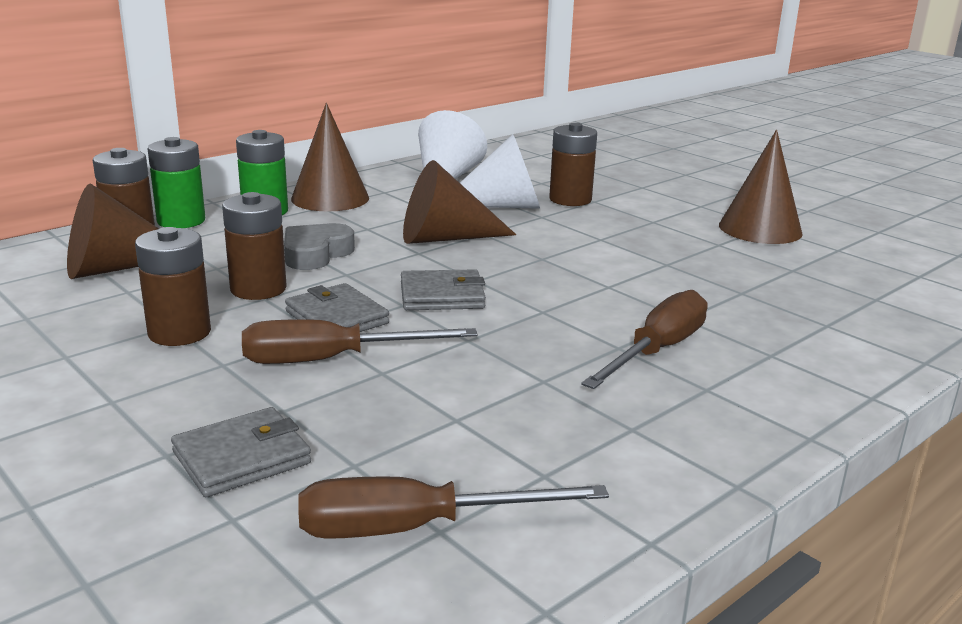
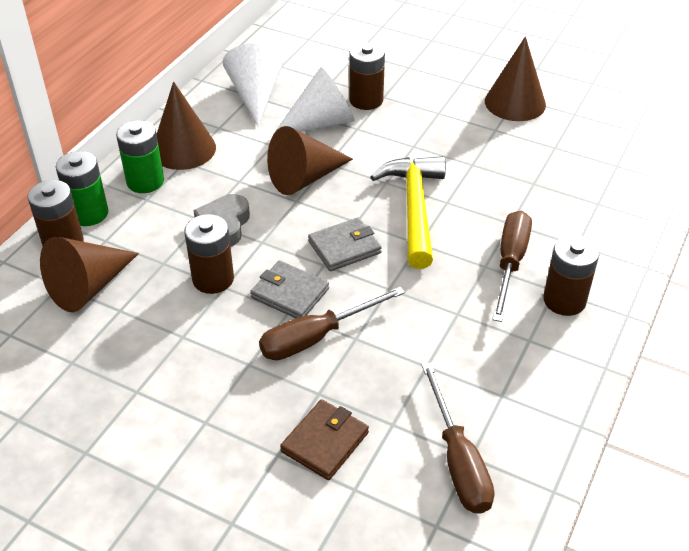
camera: 20 degrees left, 20 degrees up
(179, 332) = (195, 343): brown battery -> brown battery (564, 300)
(242, 457) = (325, 442): grey wallet -> brown wallet
(416, 528) = (458, 460): brown screwdriver -> brown screwdriver turned 75 degrees counterclockwise
(560, 283) = (414, 208): none -> yellow hammer

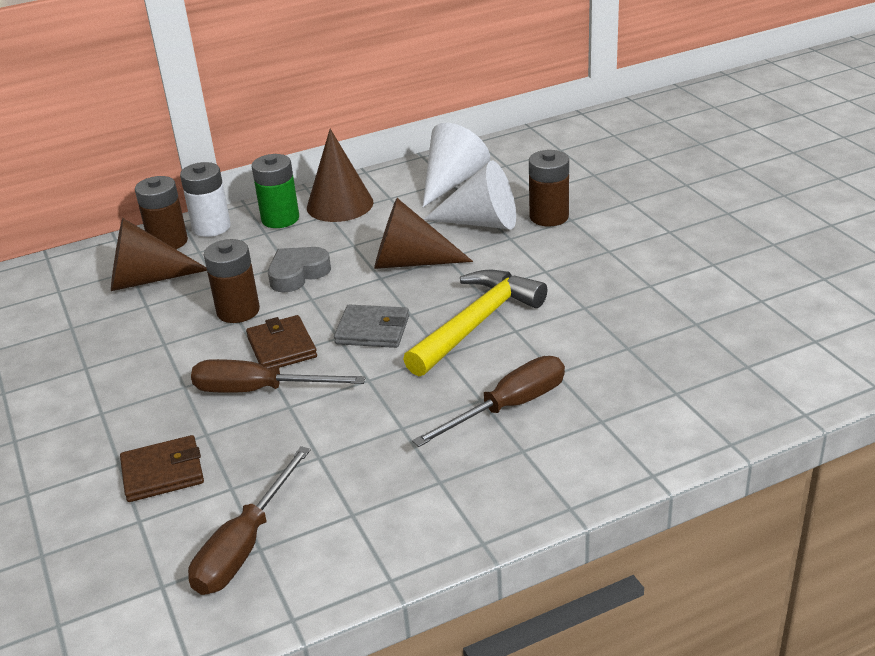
camera: 40 degrees right, 10 degrees down
(89, 213) = (211, 227): green battery -> white battery
(290, 293) = (282, 347): grey wallet -> brown wallet
(515, 103) = (704, 268): brown cone -> none
(564, 300) = (520, 463): brown battery -> none

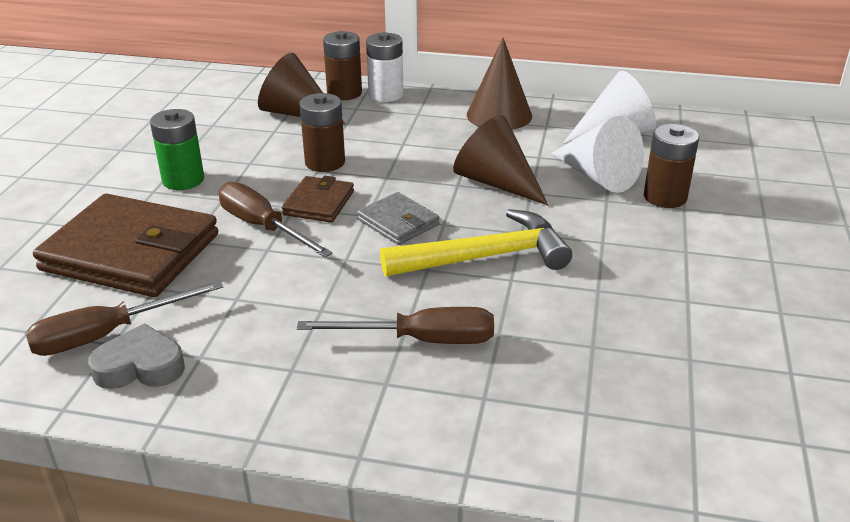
camera: 35 degrees right, 0 degrees up
(163, 472) = (131, 252): brown wallet -> brown wallet, size x2.02
(280, 219) = (441, 108): green battery -> green battery (183, 180)
(298, 274) = (400, 154): grey heart -> grey heart (140, 366)

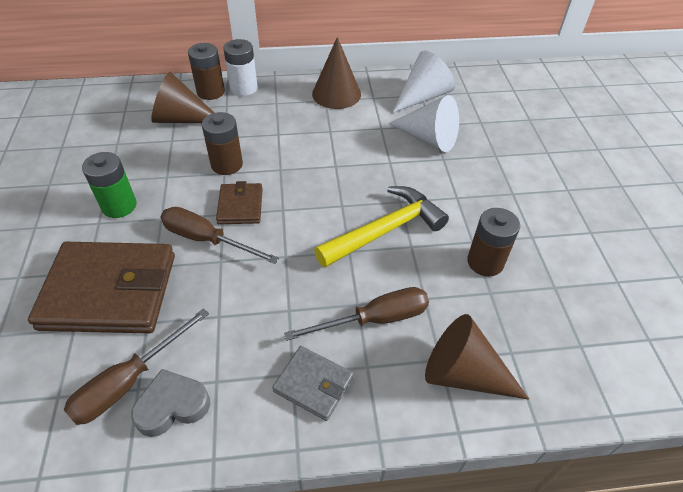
camera: 20 degrees left, 15 degrees up
(398, 222) = (308, 212): grey wallet -> grey wallet (313, 384)
(496, 182) = (362, 158): brown cone -> brown cone (463, 373)
(665, 197) = (480, 148): brown battery -> brown battery (485, 262)

